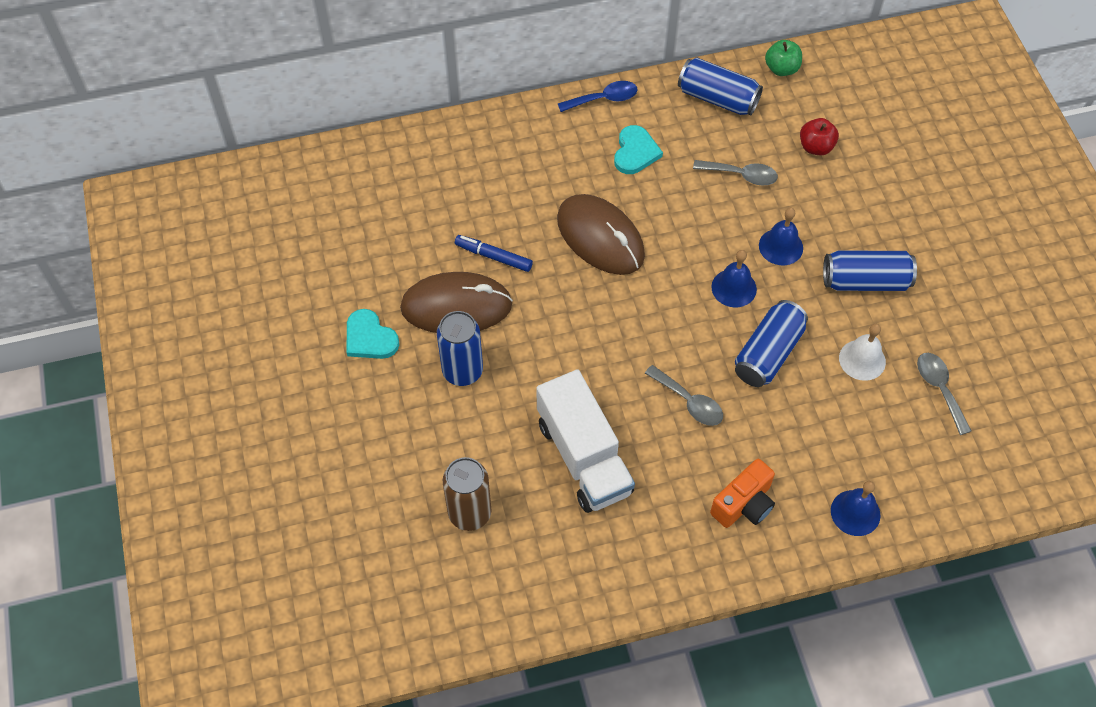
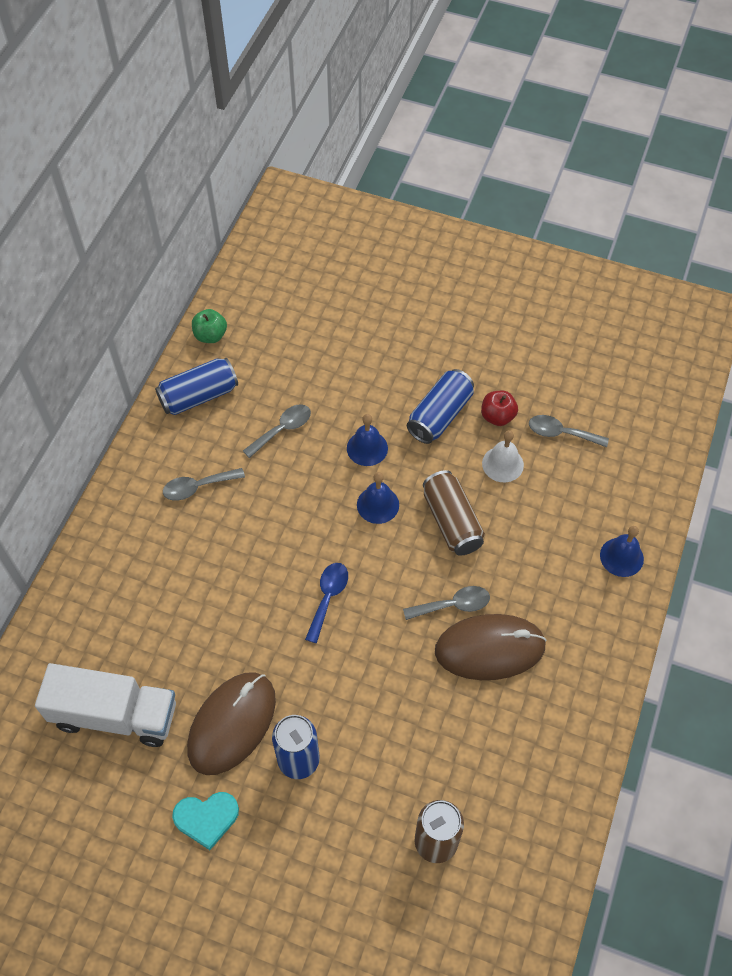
camera: 55 degrees left, 0 degrees up
(493, 257) = (207, 661): blue marker -> none
(584, 457) = (447, 716): white truck -> white truck (115, 715)
(600, 237) = (256, 567): brown mouse -> brown mouse (489, 649)
(603, 99) = (126, 475): blue spoon -> blue spoon (328, 598)
(635, 152) = (198, 487): turquoise heart -> grey spoon
(744, 504) = (566, 627): orange camera -> none
(768, 353) = (452, 521): blue can -> brown can
(816, 147) = (300, 364): red apple -> red apple (497, 416)

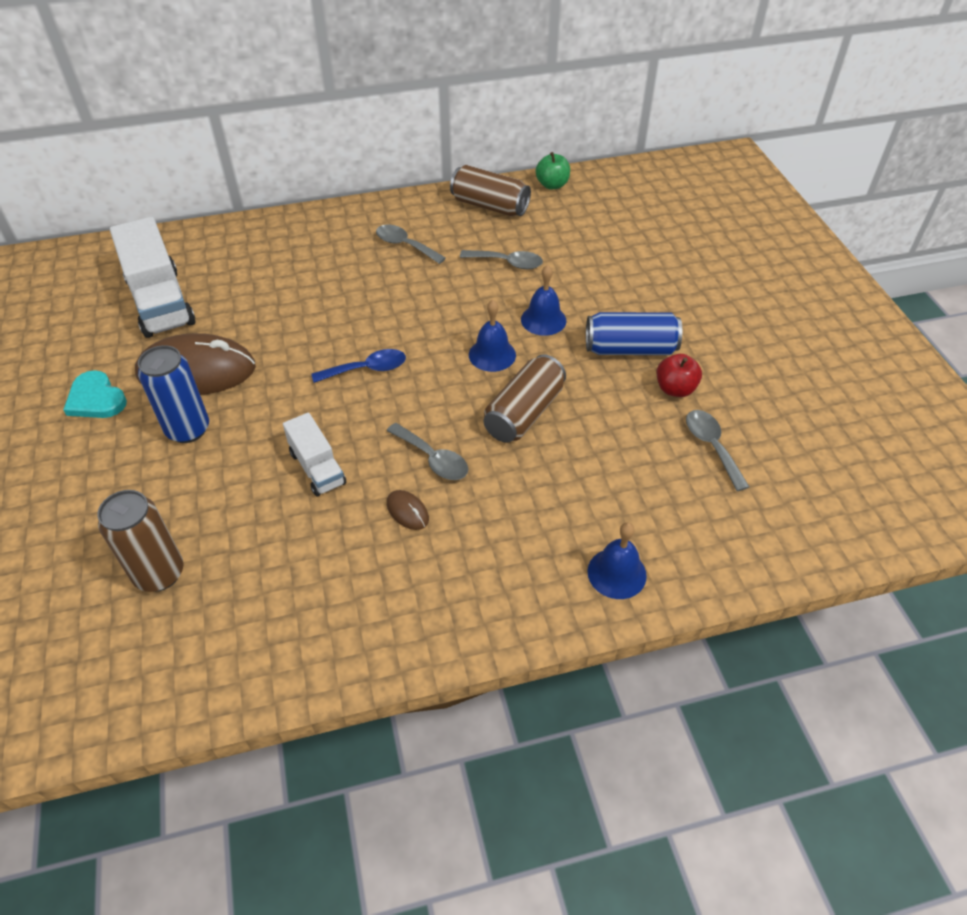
camera: 55 degrees right, 10 degrees down
(199, 396) = (489, 206): blue can -> brown can
(407, 686) = (317, 468): none -> white truck
(489, 649) = (407, 511): brown mouse -> brown mouse, size x0.40
(502, 464) = (626, 419): white bell -> none

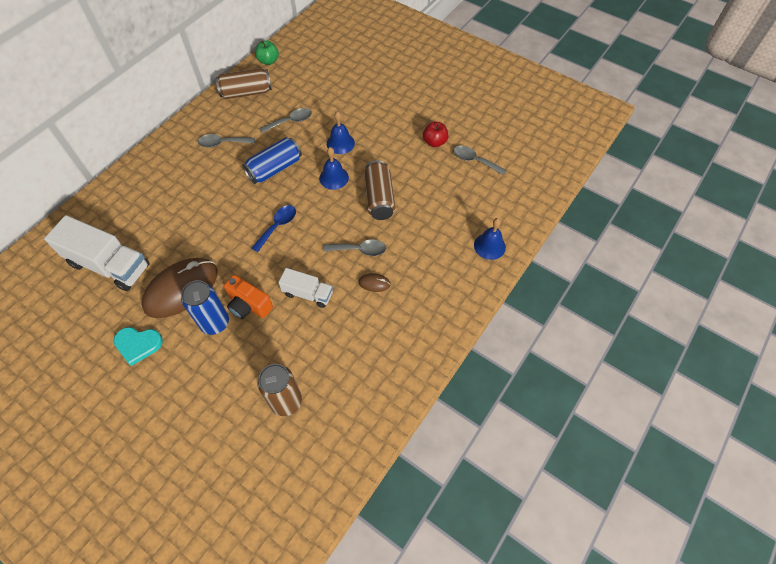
camera: 40 degrees left, 10 degrees up
(241, 435) = (249, 305): none -> orange camera
(630, 349) = (396, 134): blue can -> blue can (274, 169)

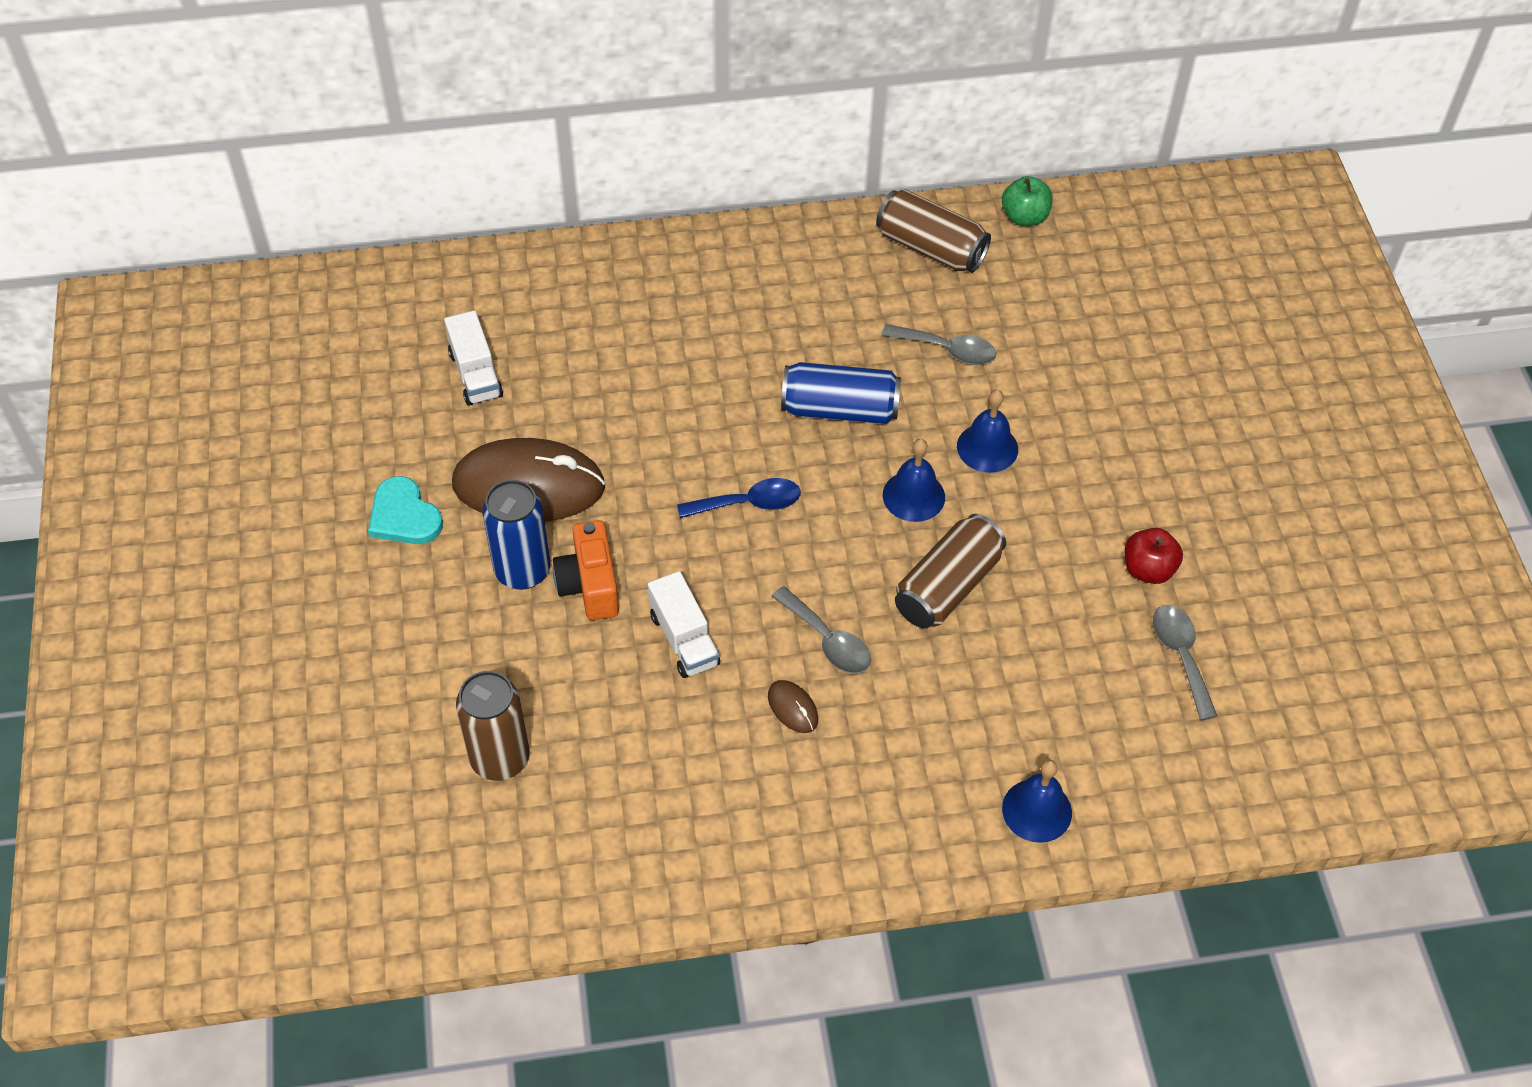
camera: 45 degrees right, 5 degrees down
(109, 265) = (475, 374): white truck -> white truck, size x0.56
(223, 143) = (806, 307): grey spoon -> none

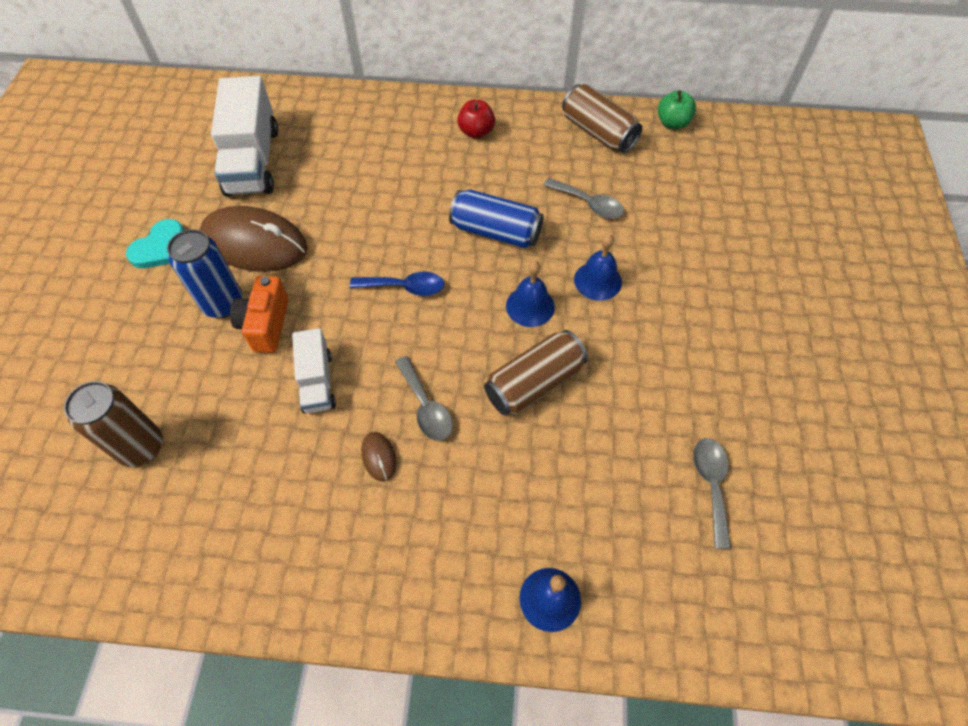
camera: 15 degrees right, 5 degrees up
(404, 516) = (160, 248): turquoise heart -> turquoise heart turned 120 degrees counterclockwise
(475, 374) = (253, 161): white truck -> white truck, size x1.79
(1148, 569) = (701, 403): red apple -> red apple (476, 132)

